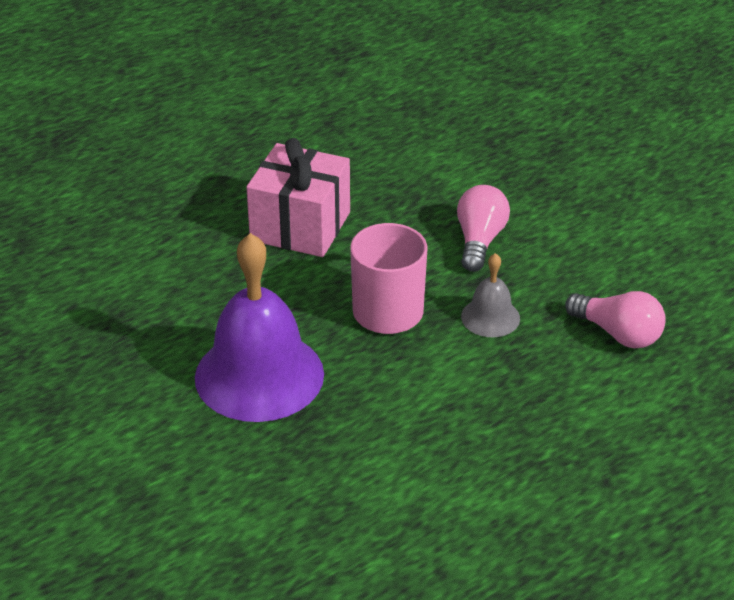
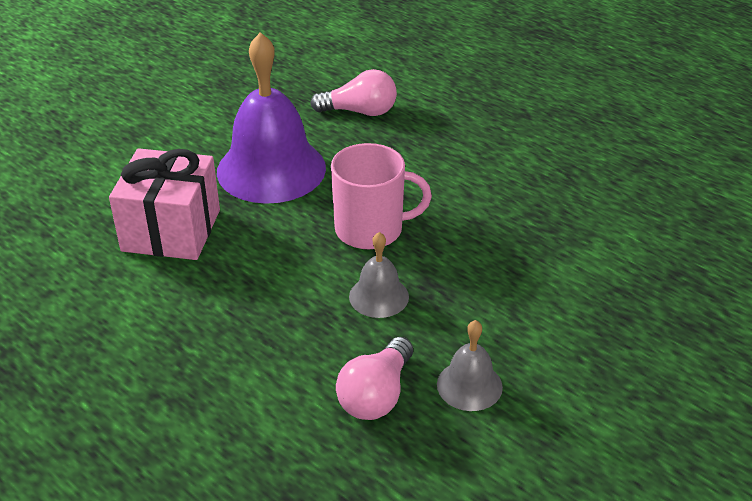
camera: 80 degrees right, 0 degrees up
(300, 226) = (474, 165): pink gift -> pink gift (171, 230)
(479, 241) = (497, 279): pink light bulb -> pink light bulb (360, 111)
(611, 278) = (469, 385): none -> grey bell

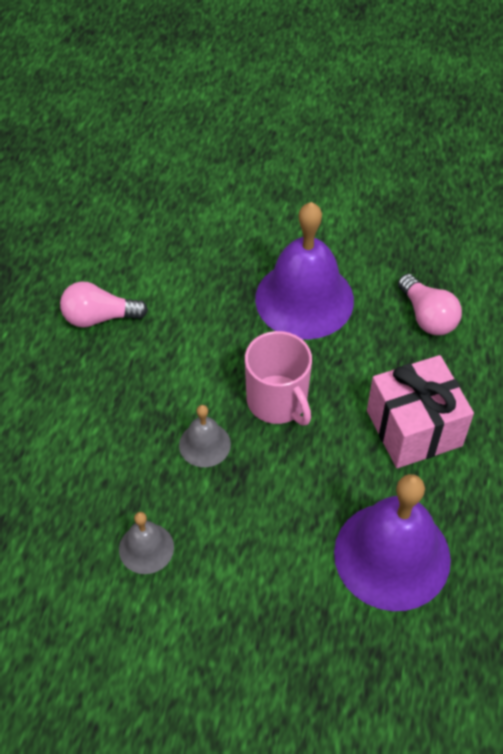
camera: 60 degrees right, 15 degrees up
(171, 230) = (191, 280): pink gift -> pink gift (414, 428)
(376, 395) = (102, 492): pink light bulb -> pink light bulb (99, 317)
(585, 226) = (392, 555): none -> purple bell

